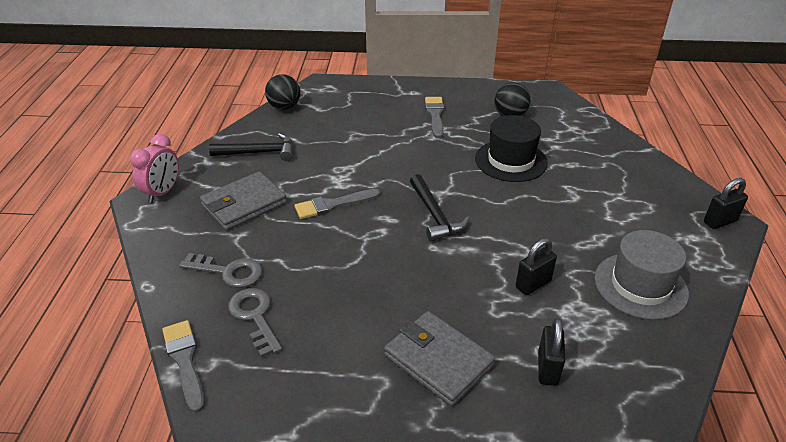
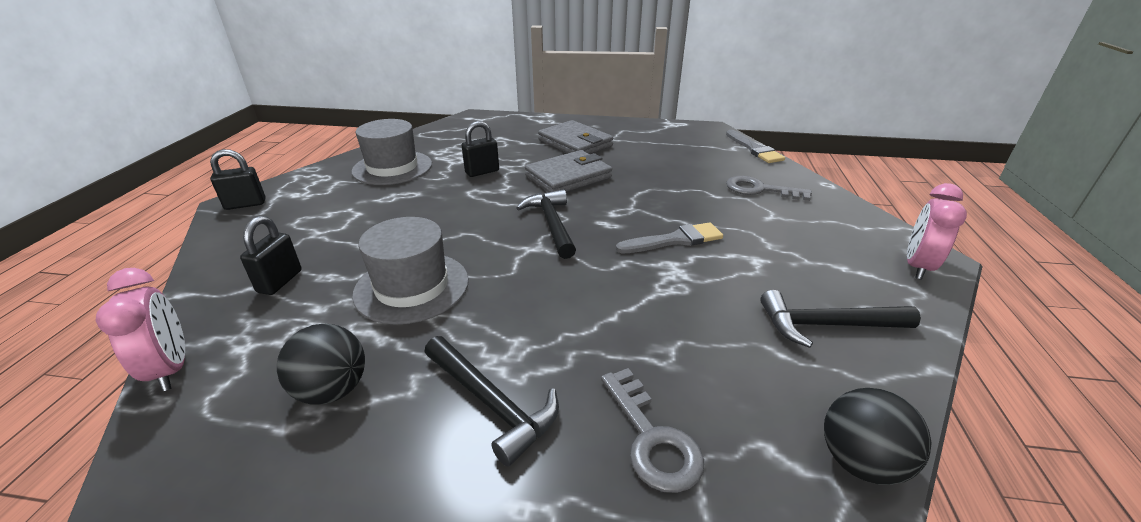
camera: 175 degrees left, 5 degrees down
(244, 204) = (790, 246): grey wallet -> grey wallet (568, 177)
(255, 317) = (717, 165): grey key -> grey key (652, 438)
(435, 115) = (492, 403): grey brush -> black hammer
(511, 160) = (412, 287): black hat -> grey hat
(548, 369) = (503, 138): black padlock -> black padlock (280, 281)
(595, 119) = (171, 368): none -> pink clock

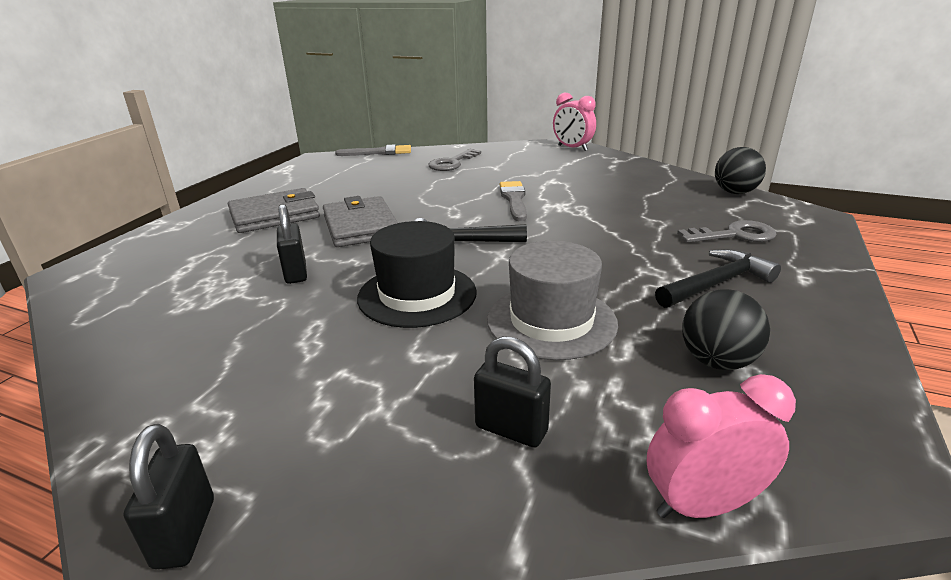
camera: 75 degrees left, 5 degrees down
(392, 168) = (199, 346): grey hat -> none
(454, 220) = (417, 295): none -> black hat
(826, 325) = (627, 178): black hammer -> none

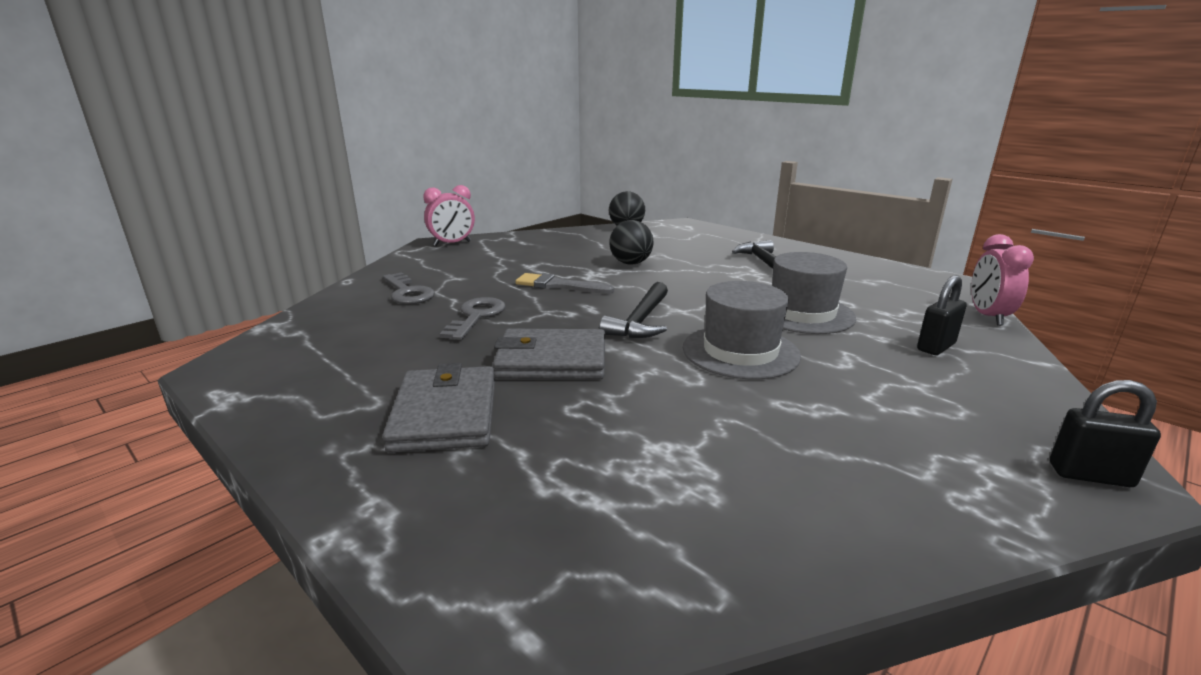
camera: 70 degrees left, 5 degrees down
(296, 273) = (656, 408): black padlock -> none
(379, 152) = (284, 324): grey brush -> none
(417, 295) = (740, 351): black hat -> grey hat
(717, 361) = (859, 285): black ball -> black ball (630, 263)
(734, 235) = (697, 244): grey key -> grey key (476, 316)

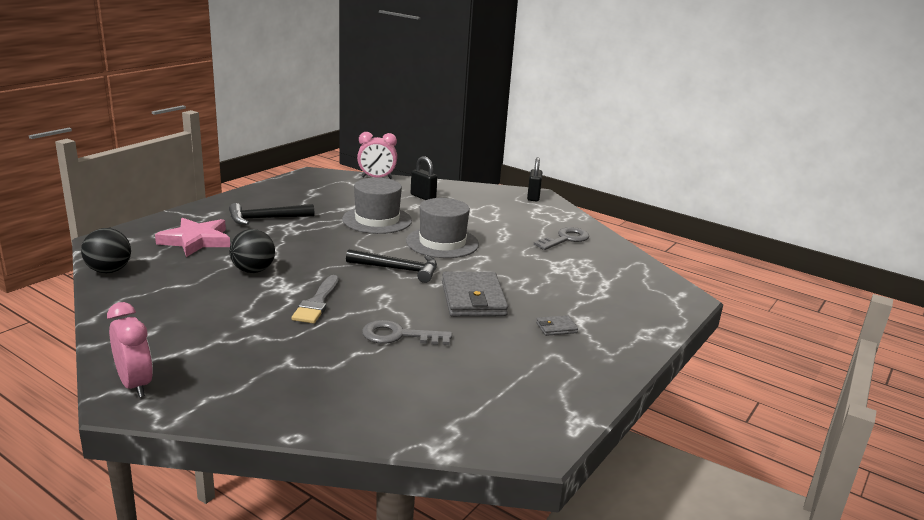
camera: 100 degrees left, 0 degrees up
(408, 292) = (337, 383): grey key -> grey key (565, 239)
(445, 414) = (556, 328): grey wallet -> grey wallet, size x0.45
(694, 244) = (196, 241): none -> pink star

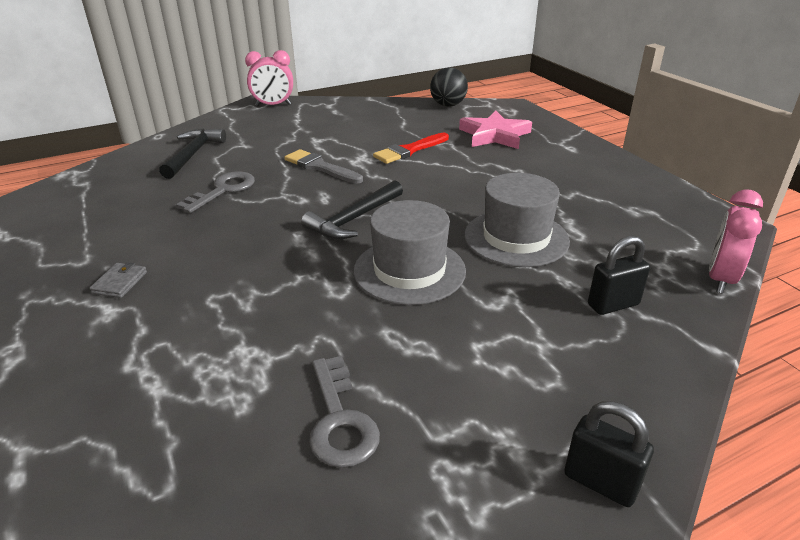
camera: 120 degrees right, 10 degrees up
(253, 270) = (409, 150): black ball -> red brush
(266, 219) = (543, 170): black hammer -> black hammer (193, 154)
(473, 299) = (241, 247): grey wallet -> none

